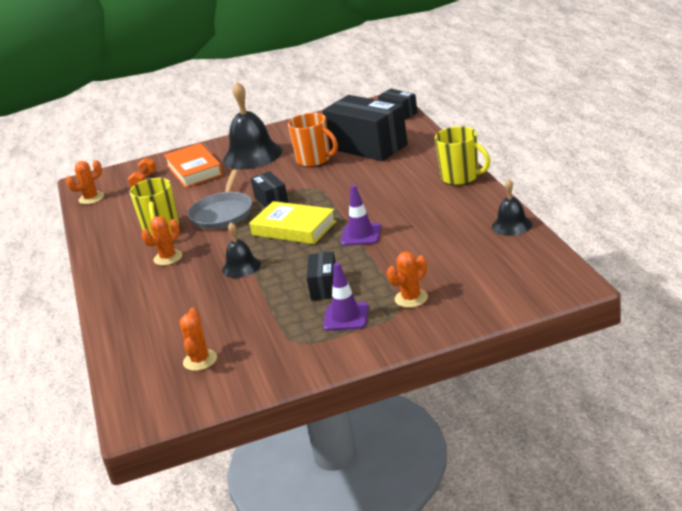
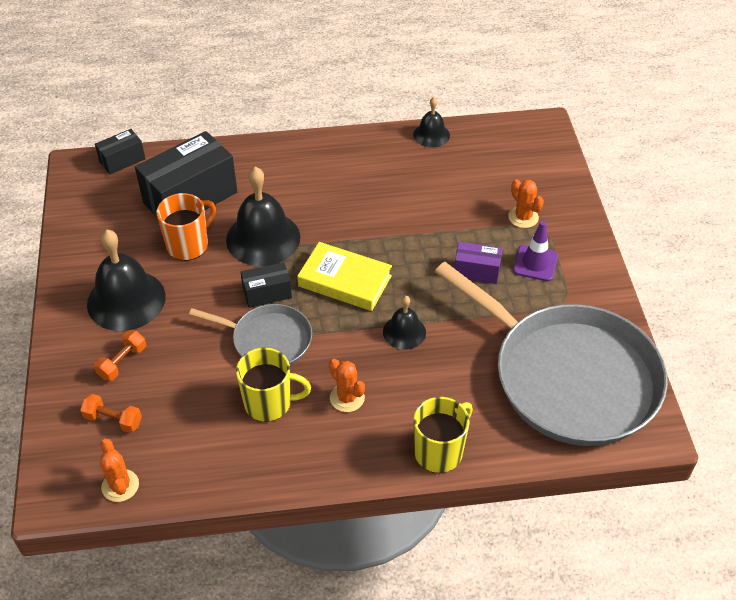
camera: 85 degrees left, 20 degrees up
(194, 170) = (122, 362): orange book -> orange dumbbell
(200, 360) = (568, 376): orange cactus -> grey pan
(294, 228) = (345, 281): yellow book -> yellow book turned 75 degrees clockwise
(324, 287) = (476, 271): black box -> purple box
(332, 184) = (263, 238): none -> black bell
(361, 235) = (390, 232): purple traffic cone -> none
(461, 177) = (318, 145): yellow mug -> yellow mug (439, 451)

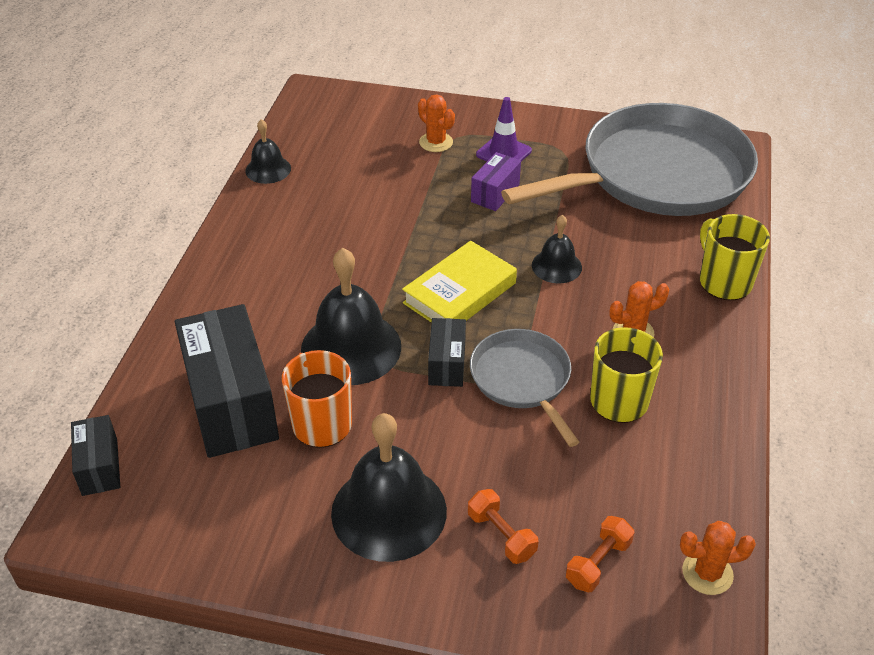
camera: 70 degrees left, 5 degrees down
(268, 340) = (522, 380): grey pan -> grey pan turned 60 degrees counterclockwise
(523, 217) = (436, 142): orange cactus -> orange cactus turned 60 degrees clockwise

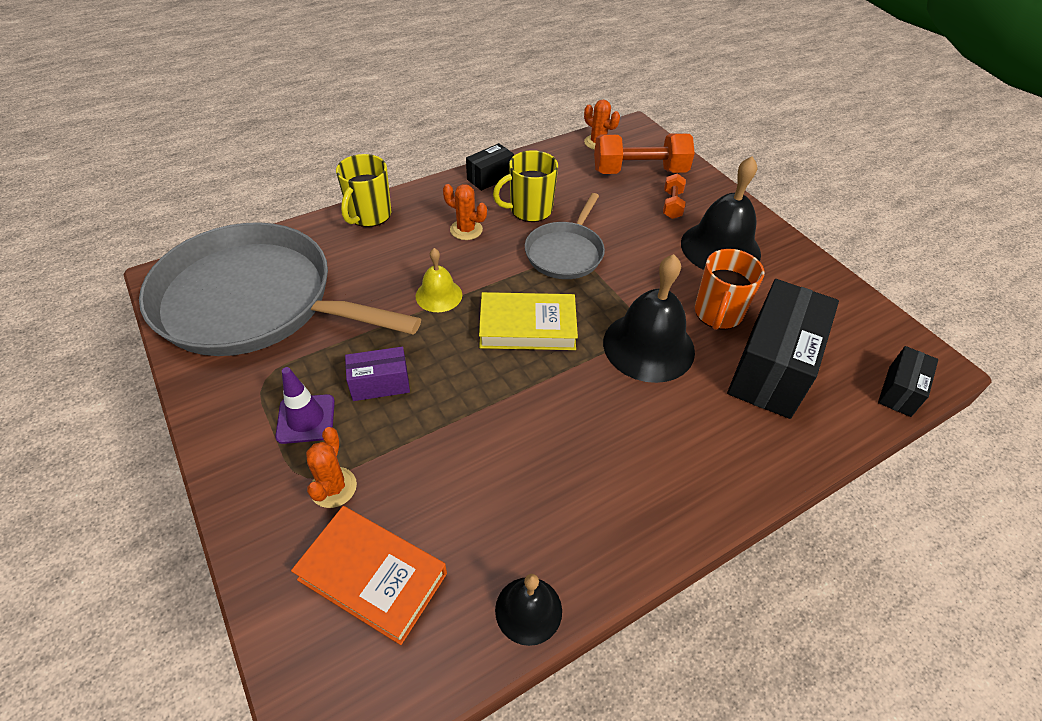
camera: 135 degrees left, 5 degrees up
(362, 132) = (372, 576): none -> orange book
(446, 364) = (598, 291): black box -> black box (490, 177)
(556, 266) = (439, 295): black bell -> yellow bell
(598, 563) = (639, 171): orange dumbbell -> orange dumbbell, size x1.95

